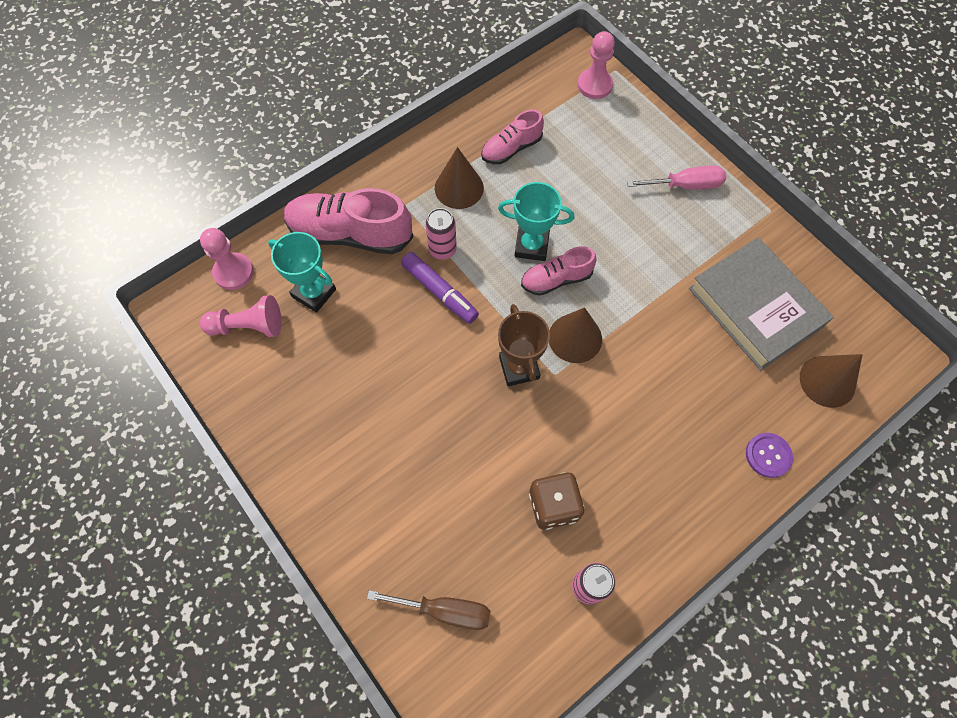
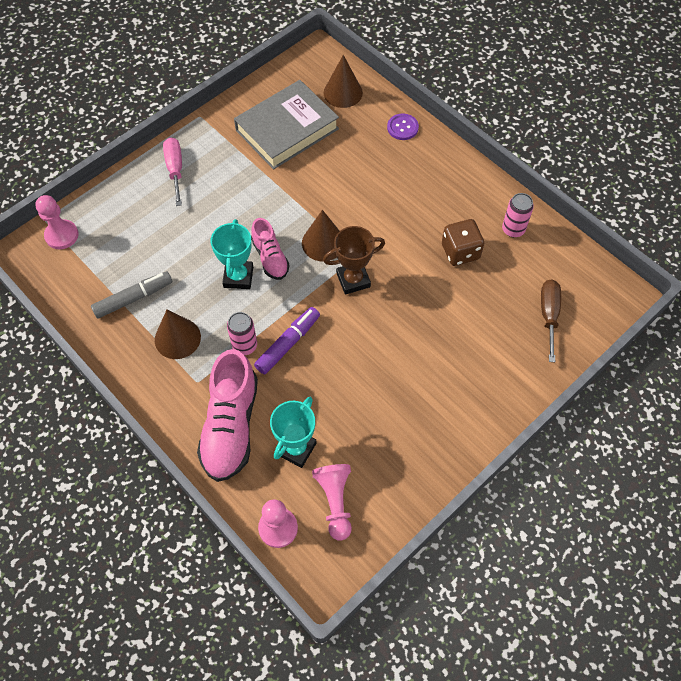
camera: 95 degrees left, 5 degrees down
(511, 148) = (133, 298): pink shoe -> grey marker

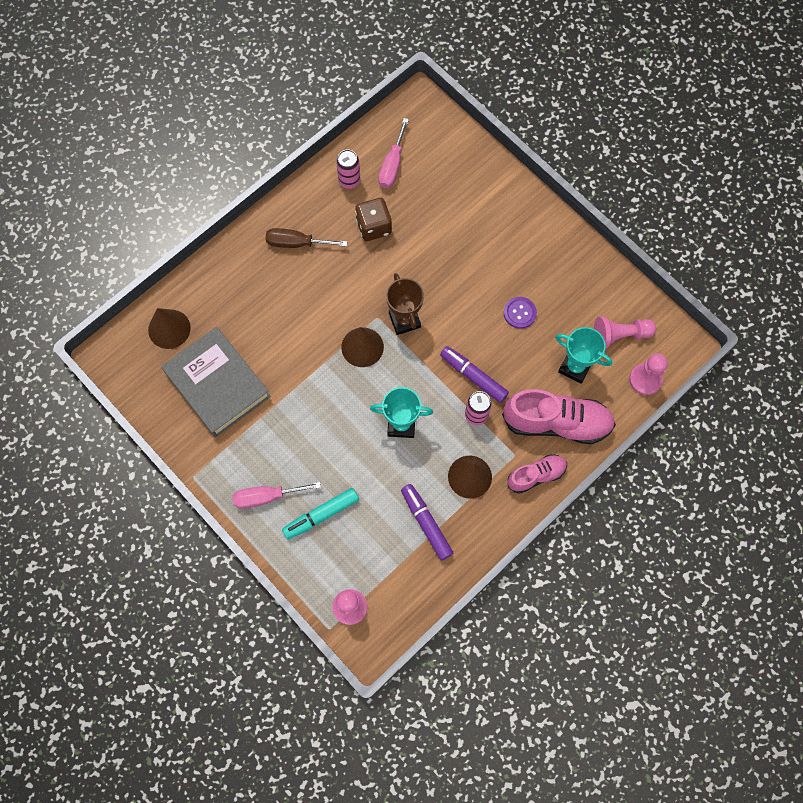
camera: 90 degrees left, 10 degrees up
(133, 298) = (426, 523): grey marker -> purple marker
(152, 212) = (321, 515): none -> turquoise marker
(270, 257) = (379, 395): pink shoe -> pink shoe (536, 475)
(402, 127) = (221, 271): purple button -> purple button (520, 313)
(536, 268) = (392, 165): none -> pink screwdriver
(548, 315) = (441, 160): brown screwdriver -> brown screwdriver (296, 243)

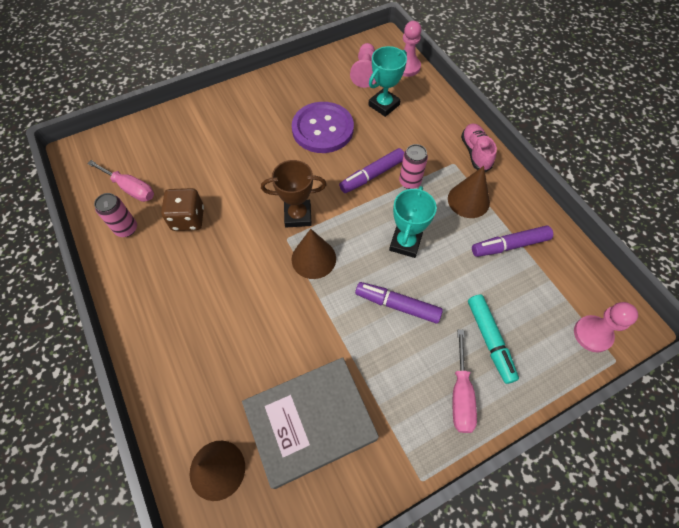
camera: 75 degrees left, 10 degrees down
(296, 243) = (172, 295): brown screwdriver -> none
(334, 430) = (397, 305): none -> purple marker
(520, 313) = (322, 129): purple button -> purple button, size x2.06
(556, 422) = (430, 128): pink shoe -> none

